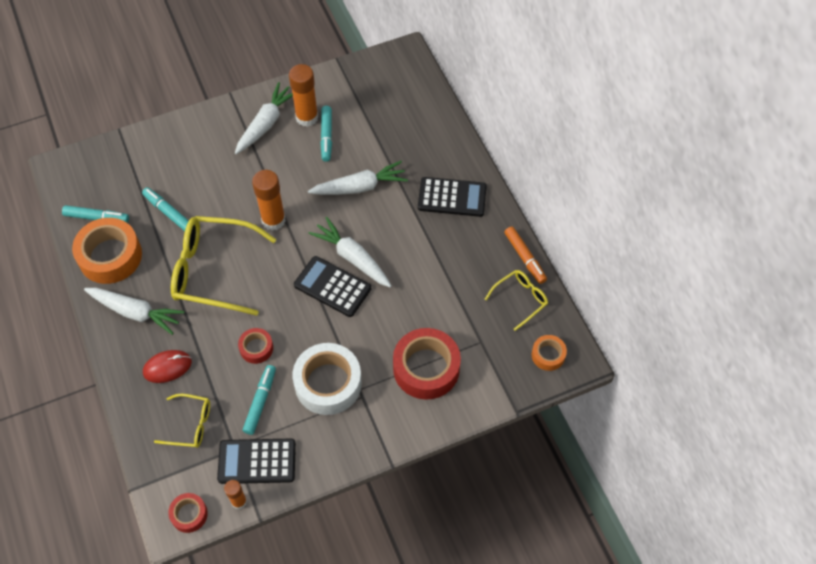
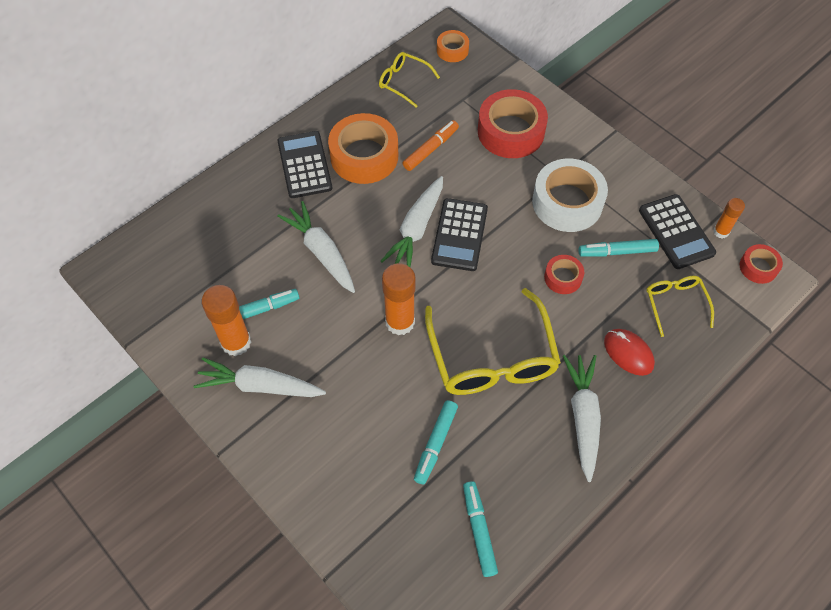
camera: 110 degrees left, 0 degrees up
(110, 256) = (525, 484): orange tape -> orange tape (364, 156)
(525, 258) = (355, 89): orange marker -> orange marker (430, 149)

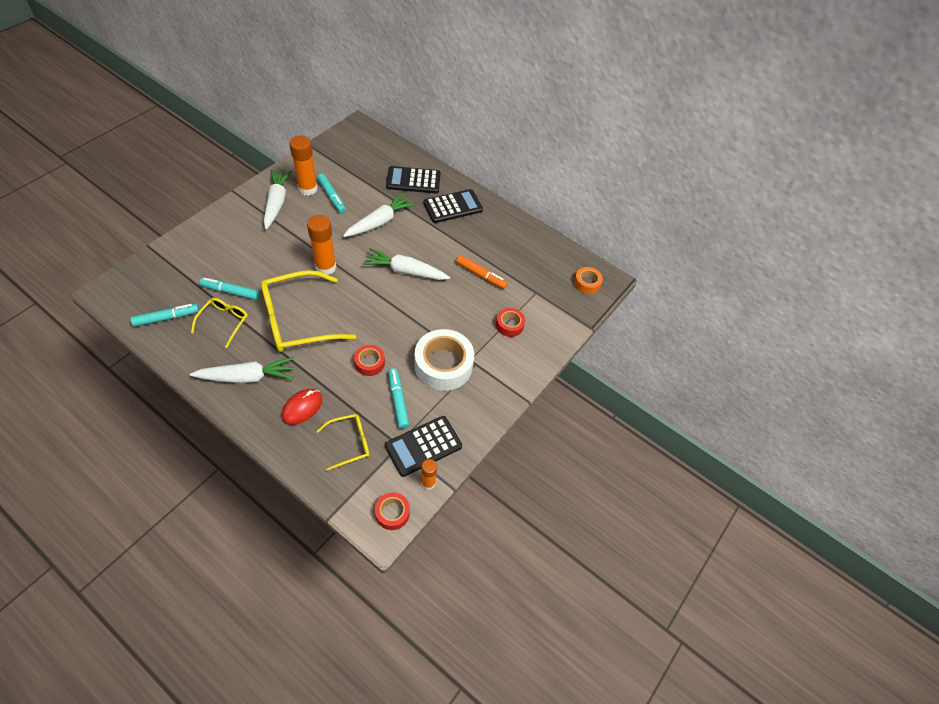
camera: 75 degrees right, 5 degrees down
(364, 156) = (467, 237): orange tape -> none
(403, 82) = (544, 255): yellow glasses -> yellow glasses (224, 322)
(459, 235) = (403, 296): black calculator -> black calculator (413, 180)
(511, 131) = (509, 325): red tape -> red tape, size x0.51

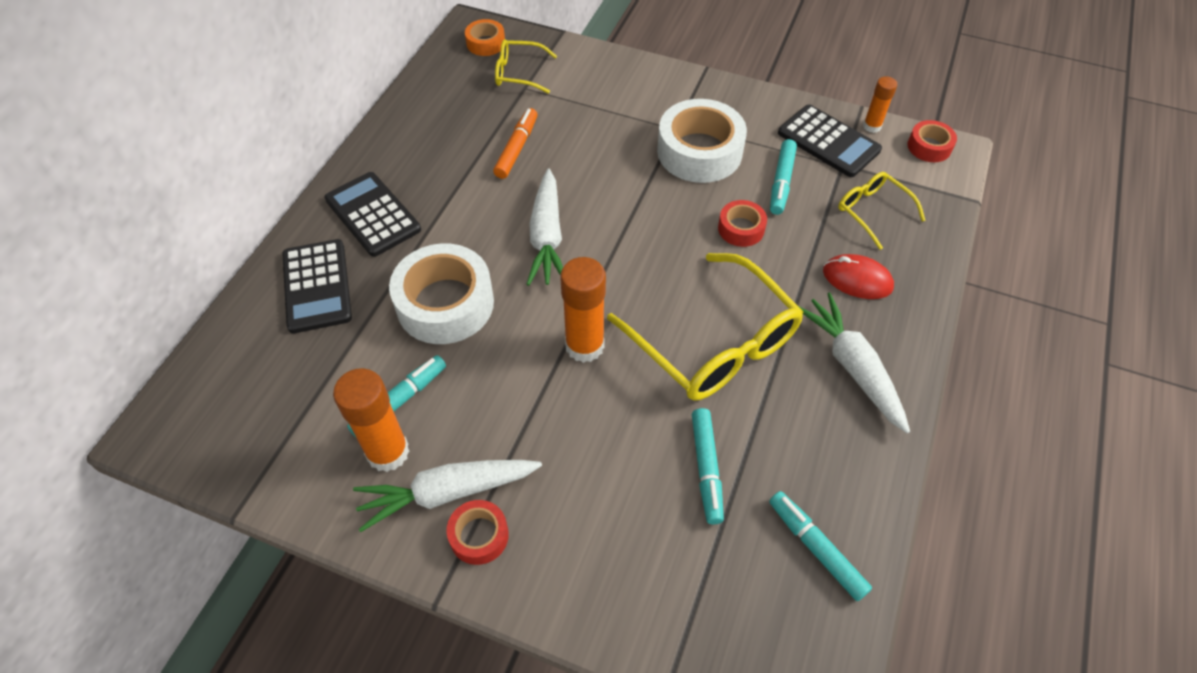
camera: 100 degrees left, 0 degrees up
(224, 322) = (773, 448): yellow glasses -> yellow glasses (518, 73)
(380, 222) = (445, 303): white carrot -> white tape
(398, 400) = (781, 182): turquoise marker -> turquoise marker turned 45 degrees counterclockwise
(509, 325) = (597, 102): red tape -> red tape (479, 536)

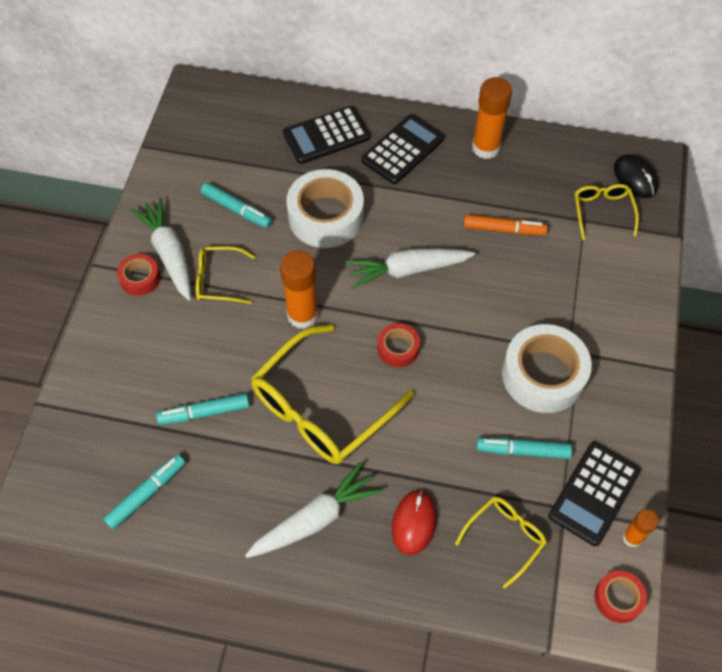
camera: 80 degrees right, 5 degrees up
(388, 452) = (196, 213): orange glue stick -> orange glue stick (486, 148)
(485, 43) = (635, 178): orange tape -> black mouse
(509, 434) = (218, 280): none -> yellow glasses
(741, 228) = (453, 419): red tape -> red tape (398, 348)

